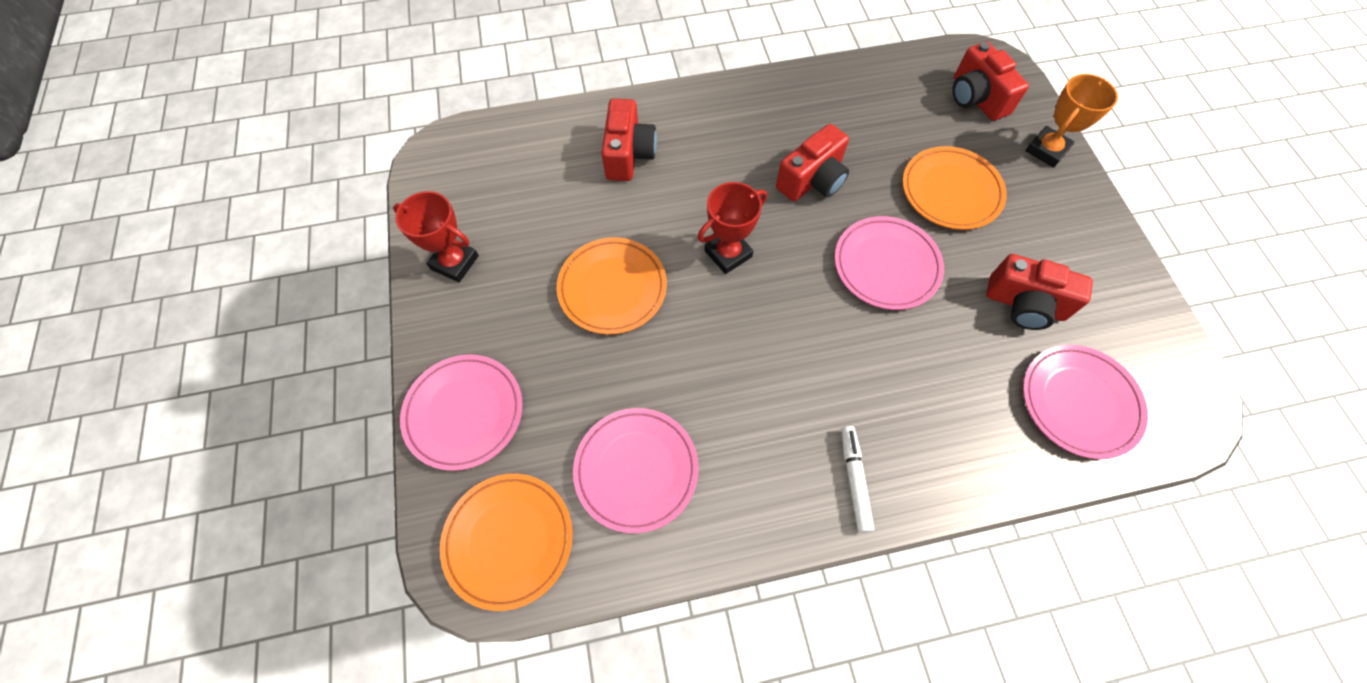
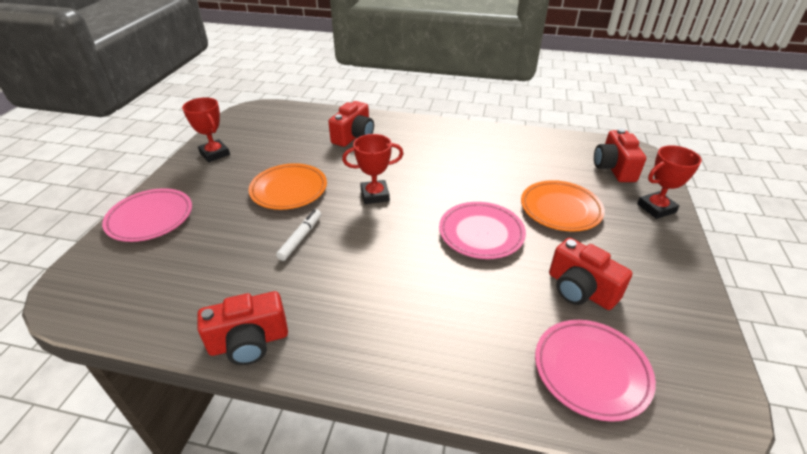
camera: 25 degrees right, 25 degrees down
(509, 540) = (108, 288): orange plate -> none
(636, 470) = (216, 282): pink plate -> none
(812, 180) = (461, 177): red camera -> red camera (249, 342)
(854, 480) = (359, 348): white marker -> white marker (300, 238)
(1046, 150) = (656, 208): orange trophy -> red trophy

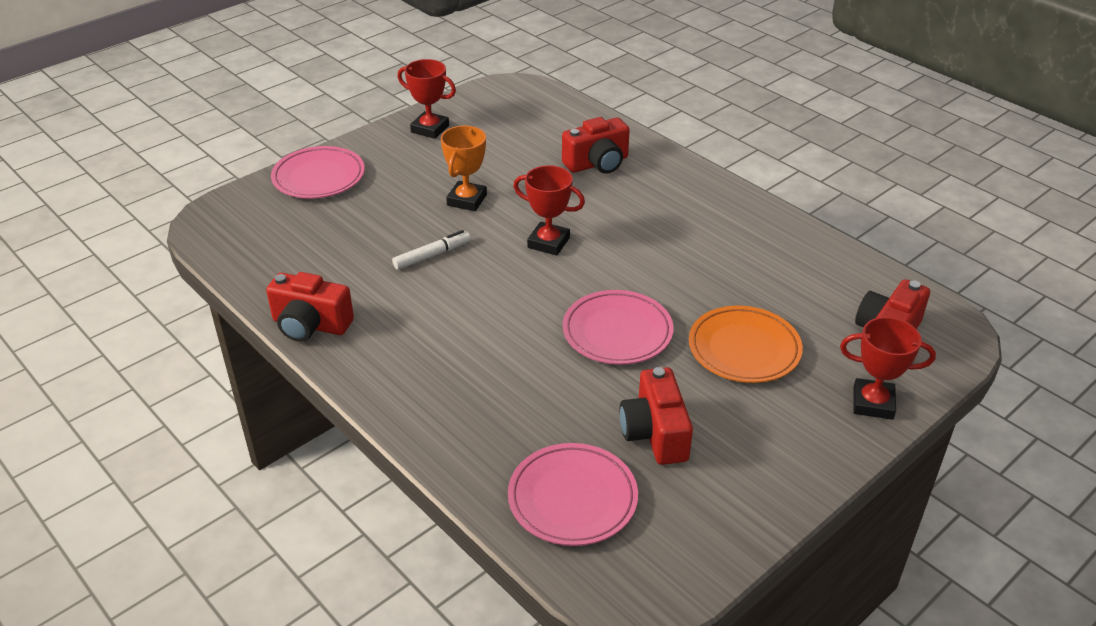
camera: 35 degrees right, 0 degrees up
(214, 154) = (430, 129): red trophy -> red trophy turned 60 degrees counterclockwise
(289, 190) = (467, 200): orange plate -> orange trophy

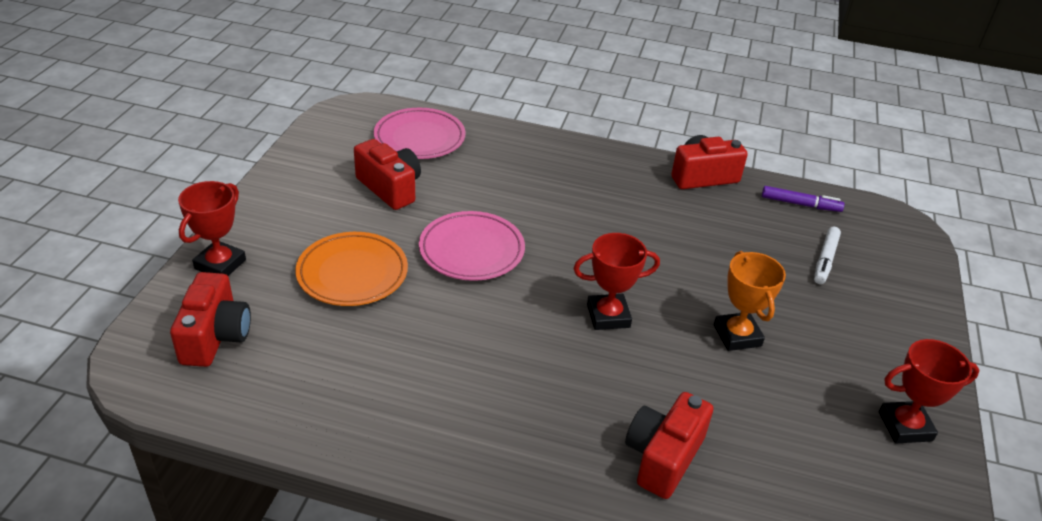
camera: 145 degrees right, 0 degrees up
(263, 267) = (800, 204): none -> purple marker
(319, 177) = (899, 304): pink plate -> none
(431, 255) = (692, 262): white marker -> white marker (825, 260)
(873, 403) = (220, 264): red trophy -> red trophy turned 45 degrees counterclockwise

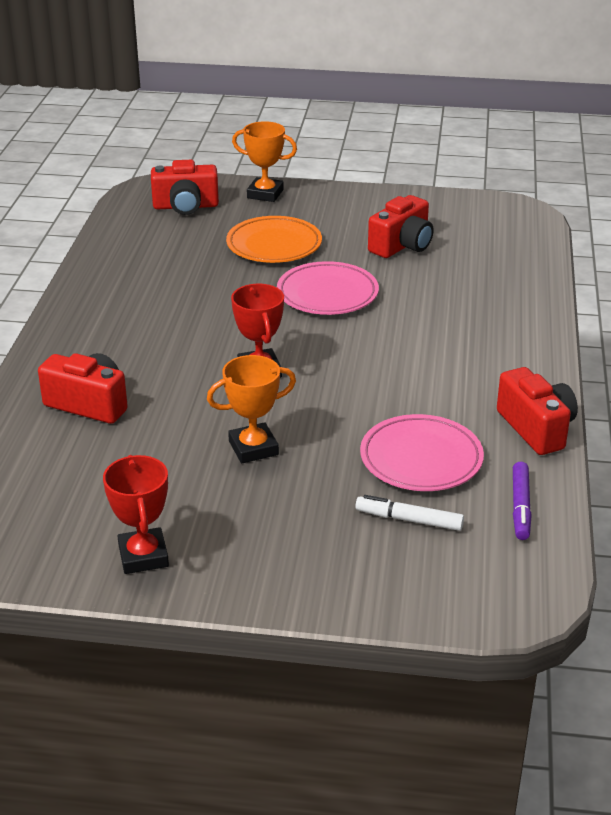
camera: 85 degrees right, 5 degrees down
(220, 264) = (265, 194): red trophy -> orange trophy
(419, 138) = (495, 249): pink plate -> pink plate (421, 459)

